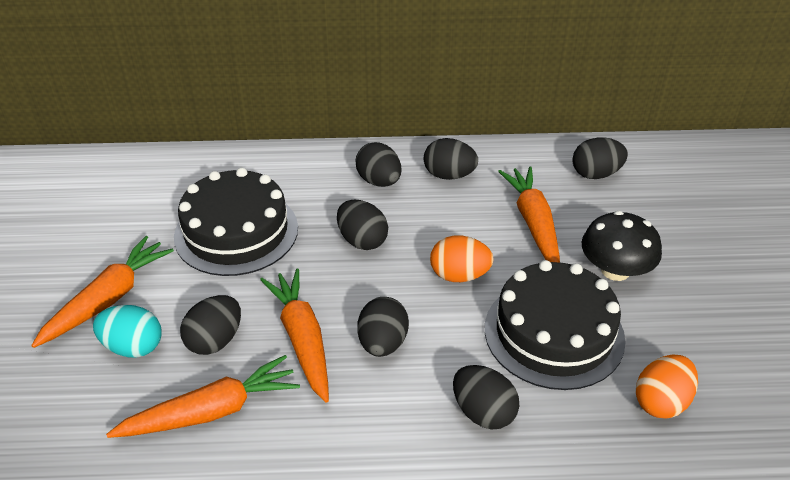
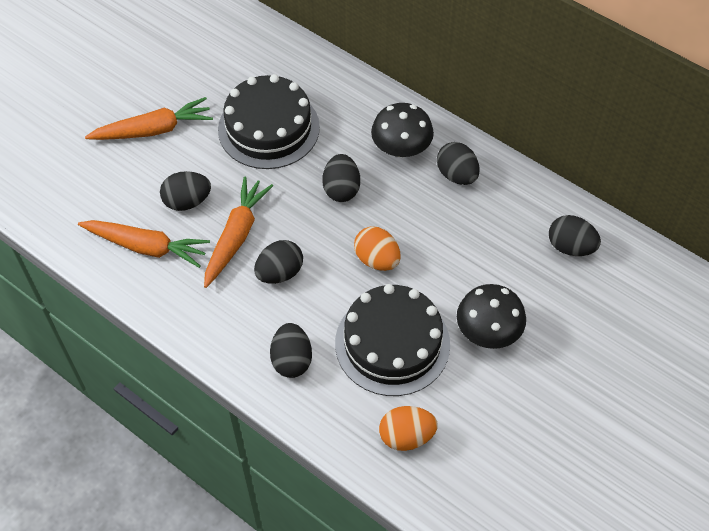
camera: 40 degrees right, 15 degrees up
(133, 347) = (140, 174): turquoise egg -> none
(379, 181) = (401, 148): black egg -> black mushroom
(533, 223) = (473, 255): orange carrot -> none

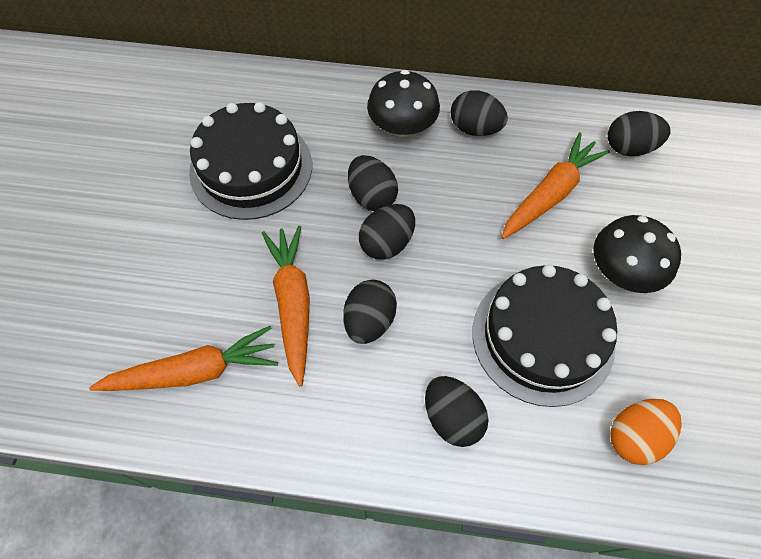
camera: 30 degrees left, 5 degrees up
(153, 130) = (119, 228): orange carrot -> orange carrot (550, 194)
(187, 201) = (210, 292): black egg -> black egg (387, 243)
(377, 259) = (461, 253): orange egg -> none

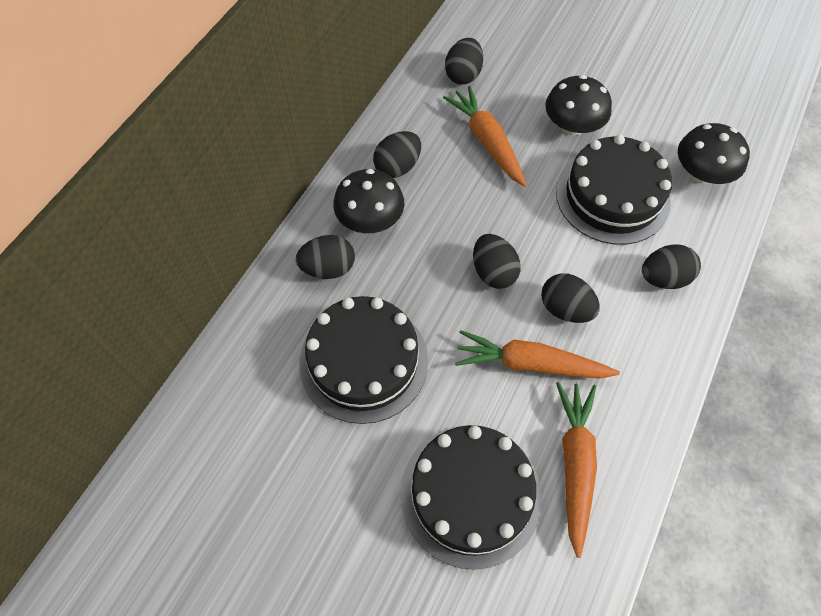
camera: 70 degrees left, 0 degrees up
(144, 287) = (470, 494): none -> black cake
(372, 196) = (439, 268): black egg -> black egg (328, 268)
(635, 436) = (701, 174): orange egg -> black mushroom

